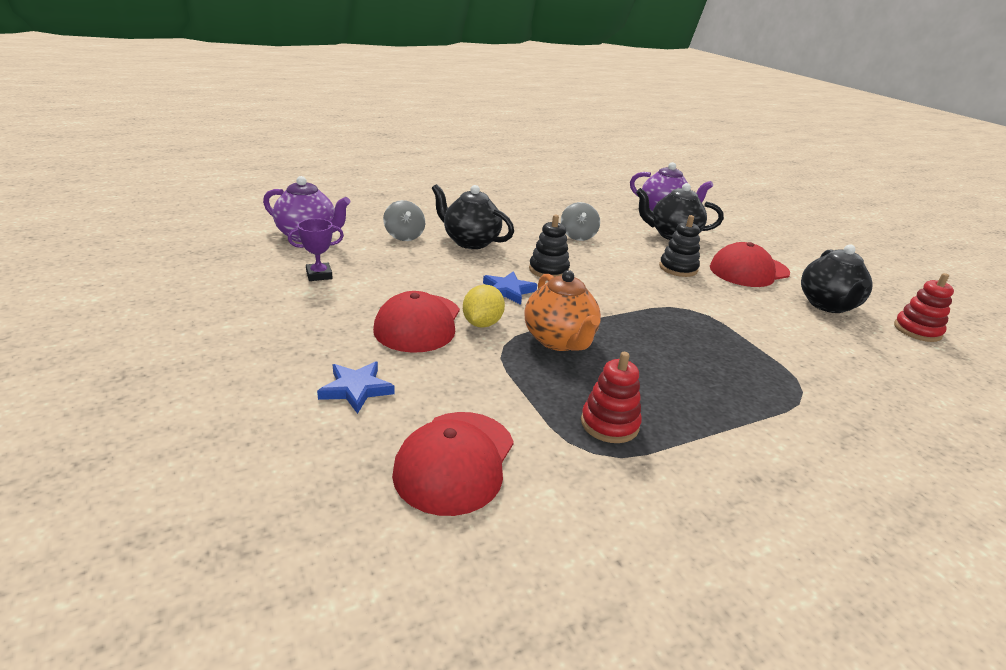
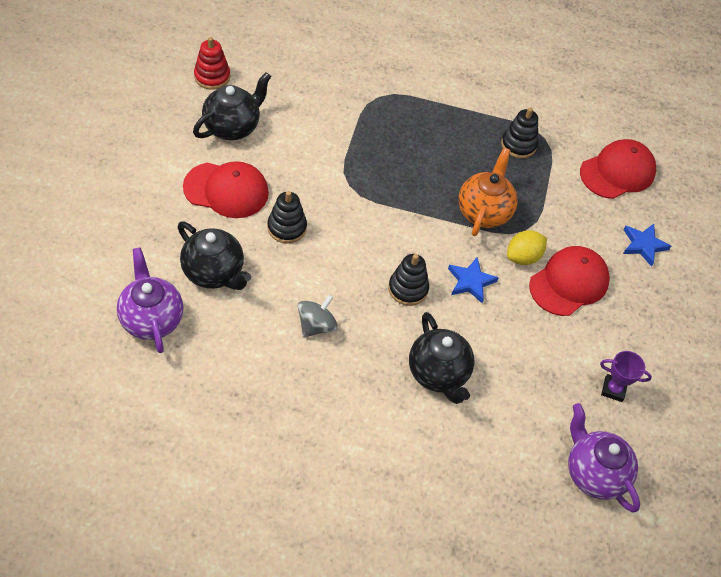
camera: 145 degrees left, 25 degrees up
(404, 236) = (497, 421): grey spinning top -> none
(609, 424) = (518, 145): red stacking toy -> black stacking toy

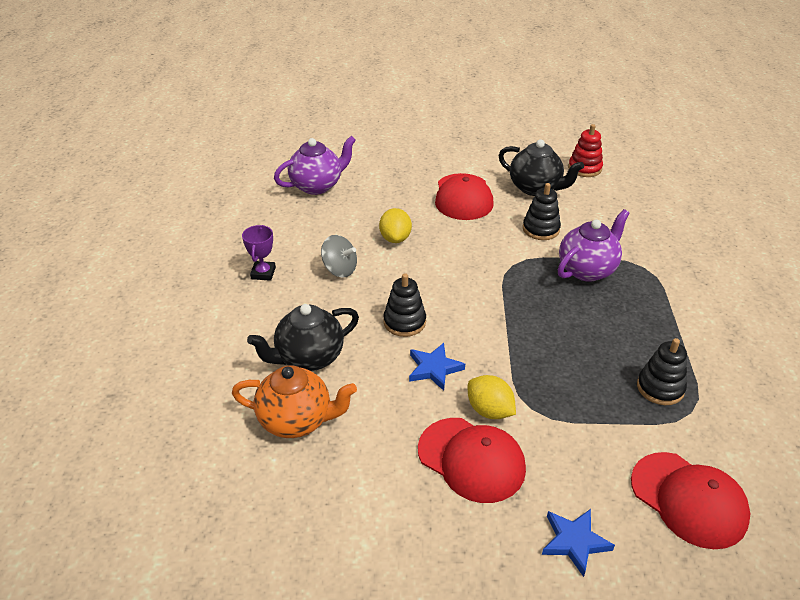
camera: 85 degrees right, 15 degrees down
(214, 272) = (373, 206): black teapot -> none
(279, 266) = (395, 238): none -> yellow lemon
(287, 227) = (440, 235): black stacking toy -> black stacking toy (541, 229)
(484, 212) = (536, 368): orange teapot -> orange teapot (296, 420)
(594, 473) = (205, 509): purple teapot -> purple teapot (587, 270)
(613, 389) = (326, 521): purple trophy -> purple trophy (263, 273)

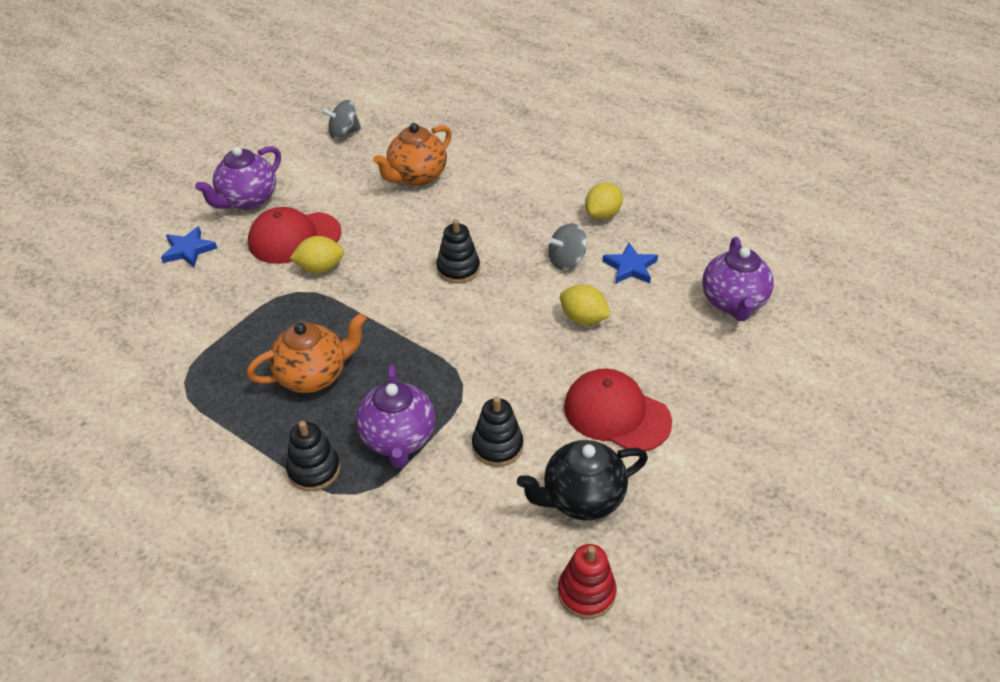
camera: 125 degrees right, 5 degrees up
(257, 544) = (343, 133): none -> grey spinning top
(263, 273) = (602, 214): purple trophy -> yellow lemon
(309, 358) = (471, 203): black teapot -> none
(434, 368) = (390, 260): blue star -> blue star (630, 267)
(455, 550) = (247, 200): none -> purple teapot
(594, 339) = (313, 376): none -> orange teapot
(660, 388) = (223, 380): black stacking toy -> black stacking toy (314, 470)
(689, 499) = (138, 322): red cap -> none

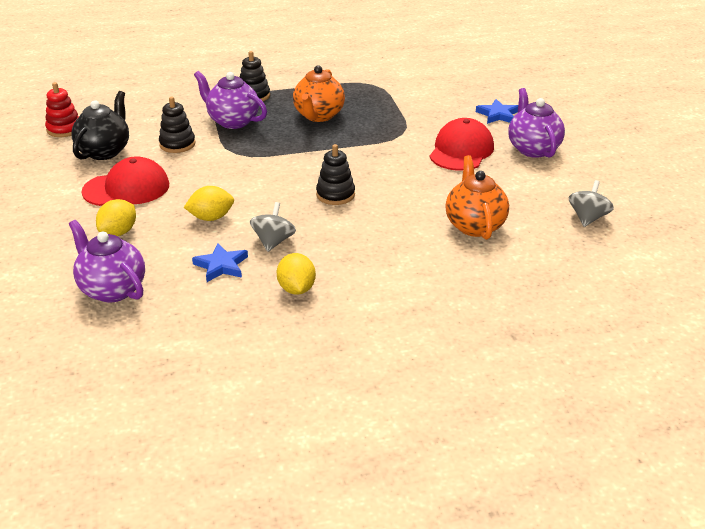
camera: 130 degrees right, 10 degrees down
(320, 268) = (413, 148): yellow lemon -> yellow lemon (119, 232)

